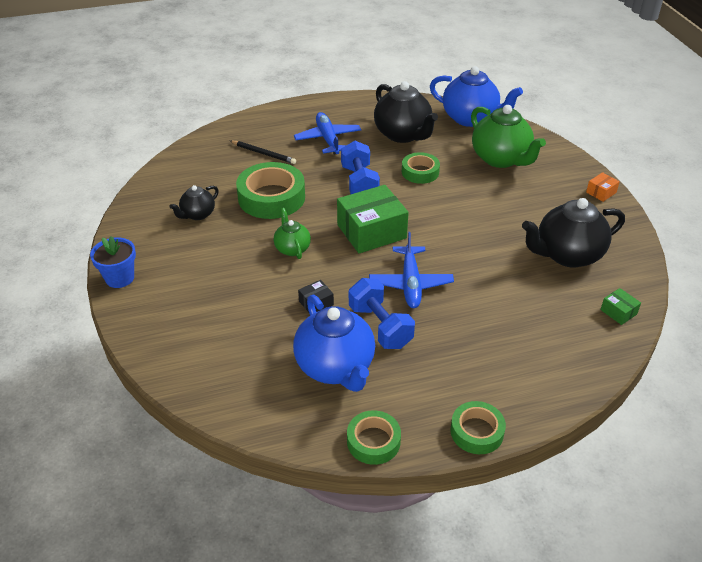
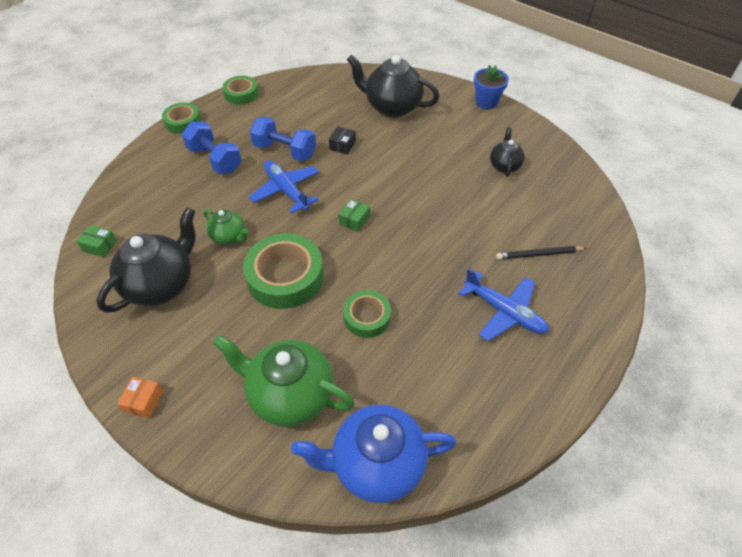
camera: 145 degrees right, 10 degrees up
(271, 197) = (470, 210): green tape -> green tape (285, 277)
(292, 248) = (401, 174): green teapot -> green teapot (229, 237)
(335, 367) = (293, 116): blue teapot -> none
(359, 183) = (413, 268): blue dumbbell -> blue dumbbell (215, 159)
(371, 231) = (354, 220): green box -> green box, size x0.45
(403, 134) = (433, 371): black teapot -> black teapot (392, 107)

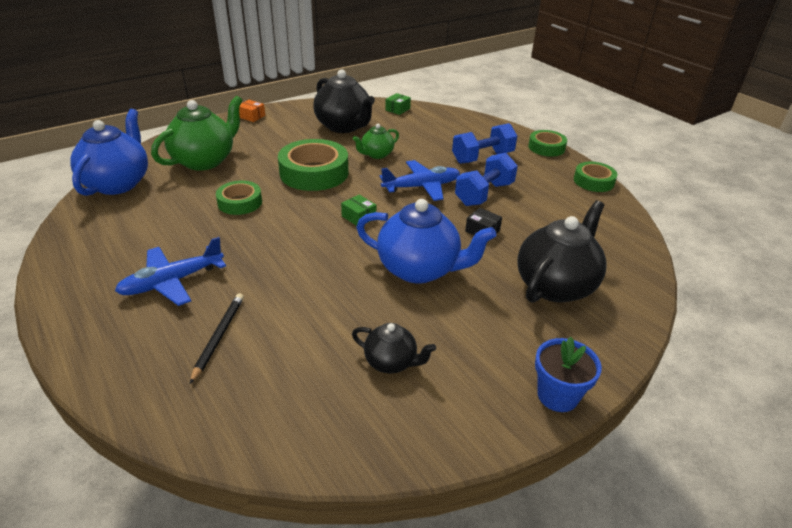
camera: 105 degrees right, 15 degrees down
(408, 170) = (420, 269): none -> blue teapot

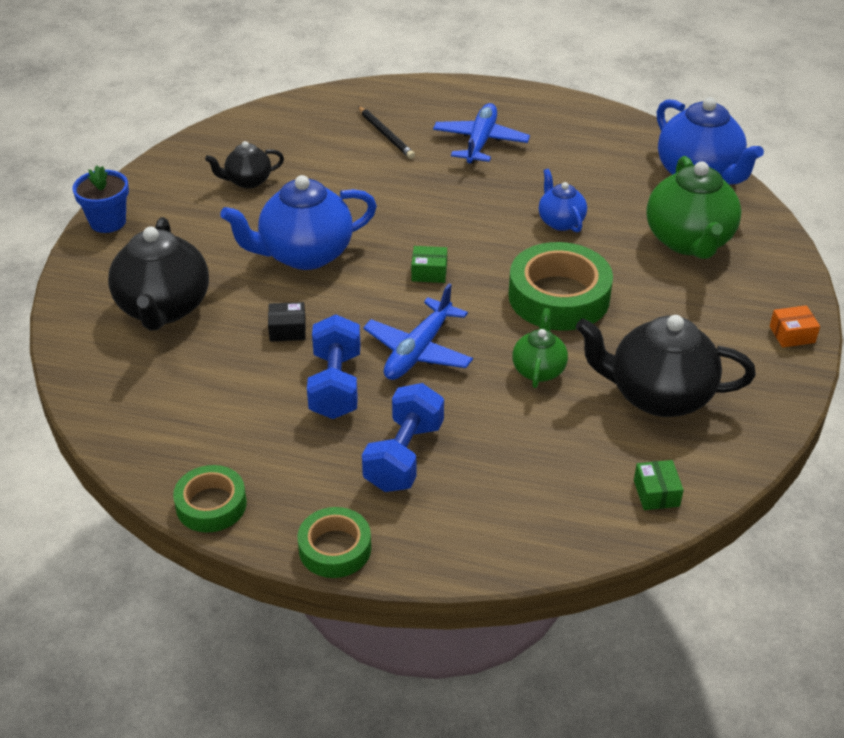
camera: 140 degrees right, 5 degrees up
(240, 202) = (560, 221): green tape -> blue teapot

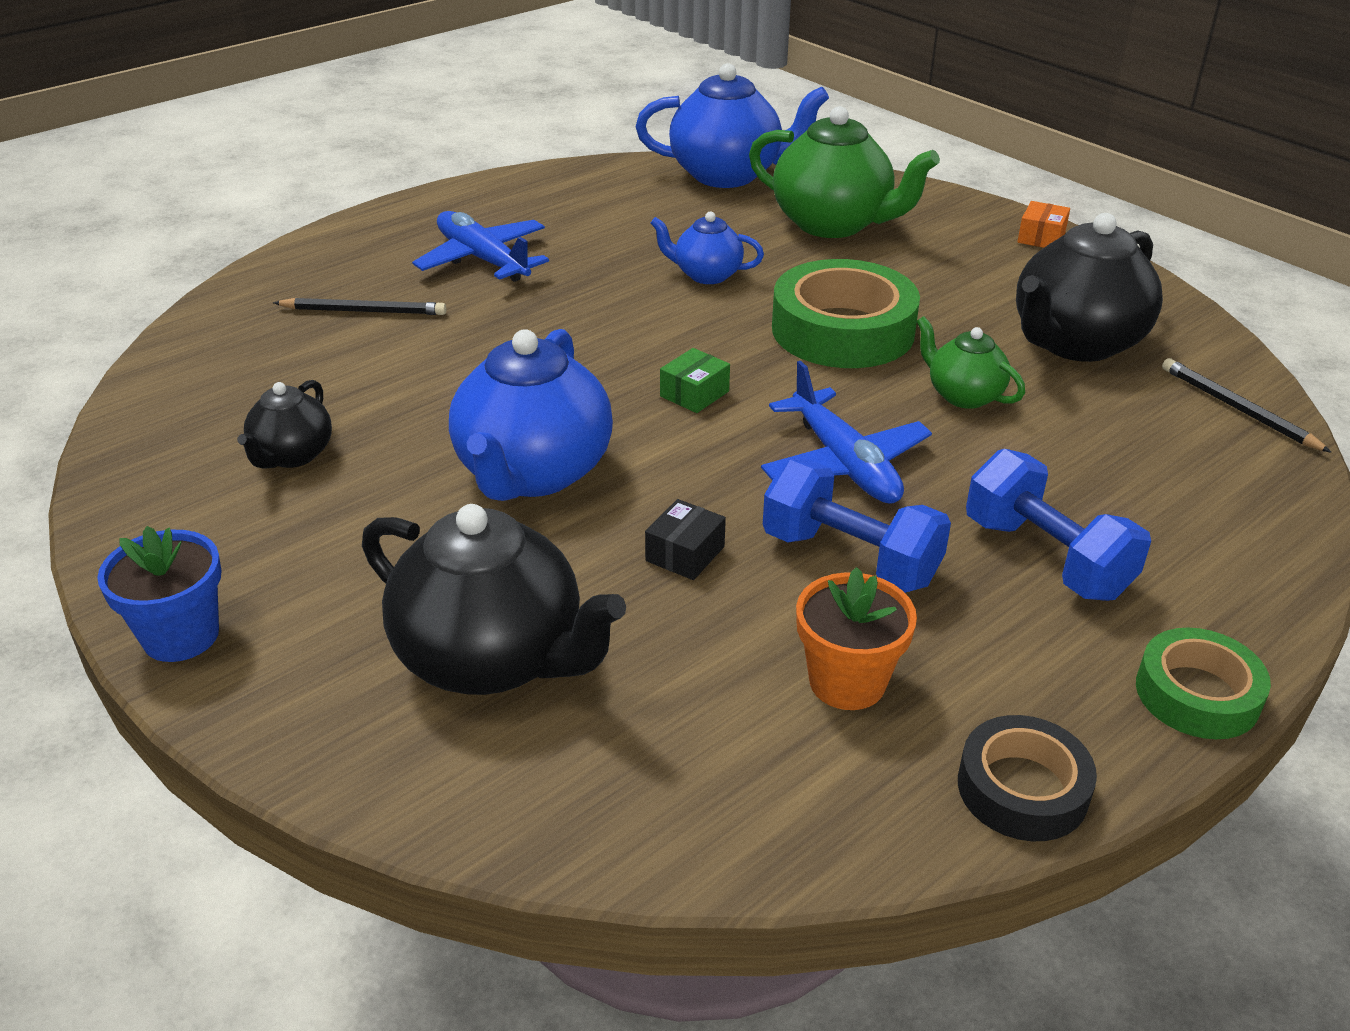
camera: 55 degrees left, 5 degrees down
(211, 505) = (1022, 789): green tape -> black tape
(239, 420) = (847, 682): none -> orange flower pot
(656, 493) = (1238, 409): green box -> black pencil

